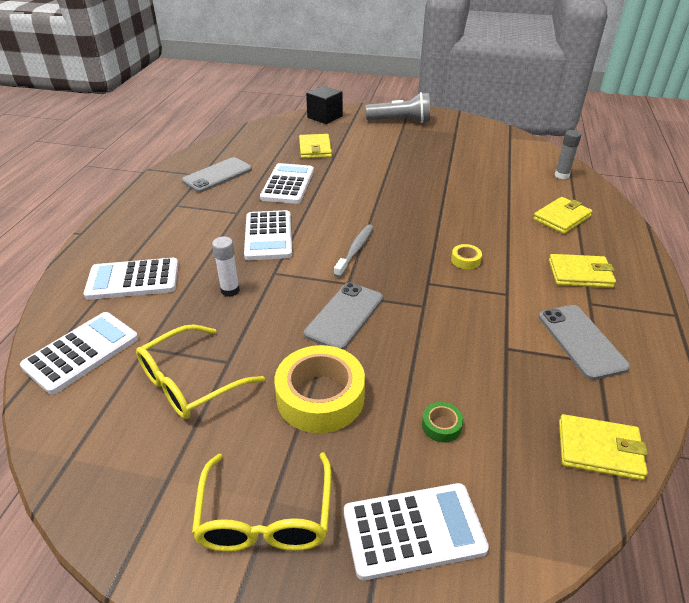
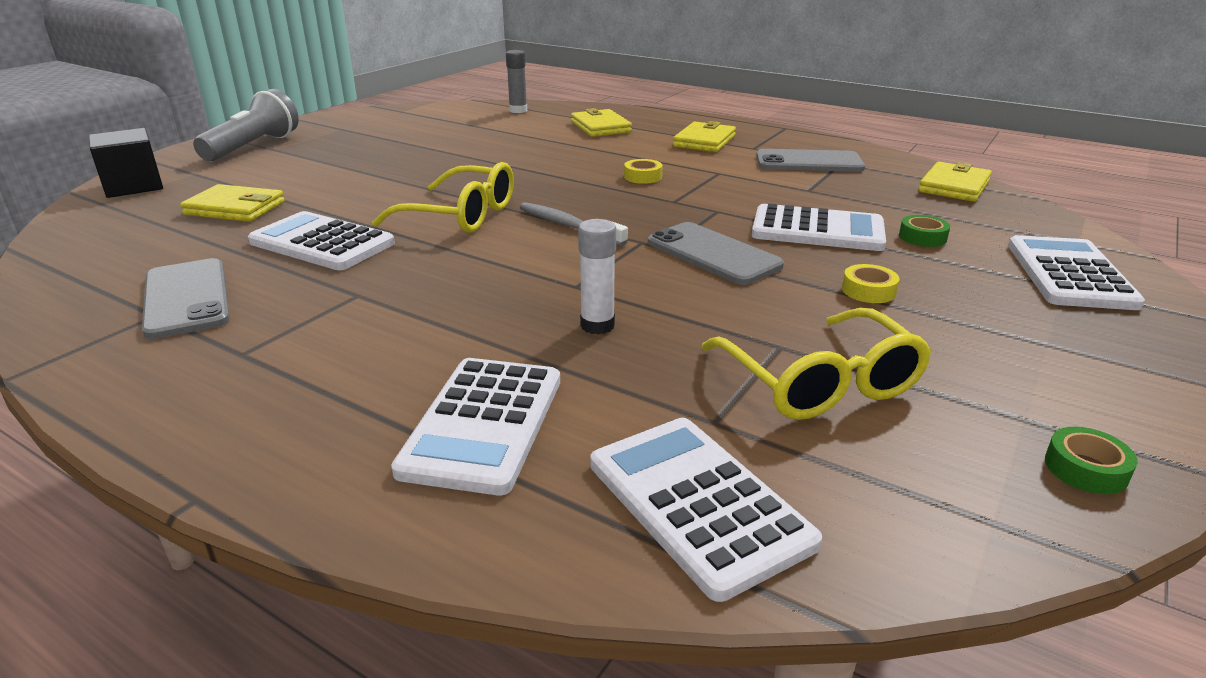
camera: 70 degrees left, 10 degrees down
(117, 504) = (1085, 469): none -> green tape
(265, 517) = (1075, 350): yellow glasses -> yellow glasses (461, 215)
(268, 236) = (466, 277): white calculator -> white calculator (817, 230)
(320, 397) = (868, 291): yellow tape -> yellow tape, size x0.43

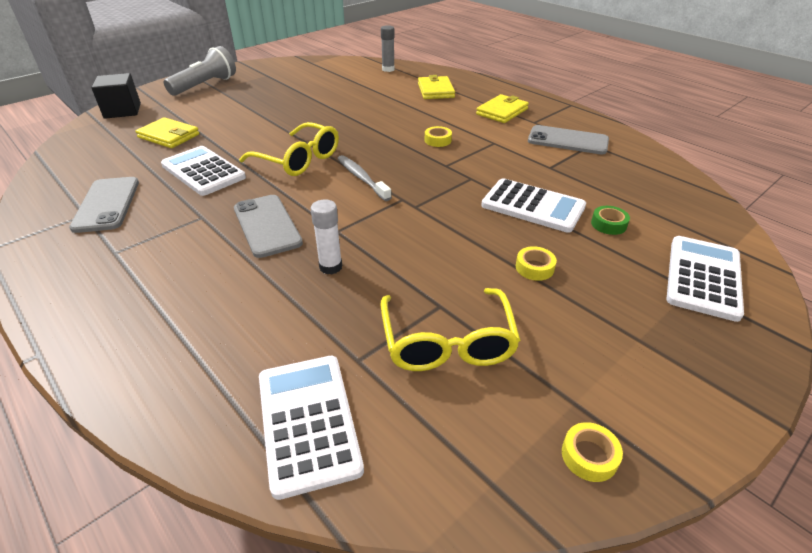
camera: 15 degrees right, 10 degrees up
(483, 424) = (217, 333): white calculator -> none
(713, 254) = (444, 217): grey phone -> grey phone (267, 225)
(954, 186) = (667, 178): yellow wallet -> none
(1085, 469) = (589, 456): green tape -> yellow tape

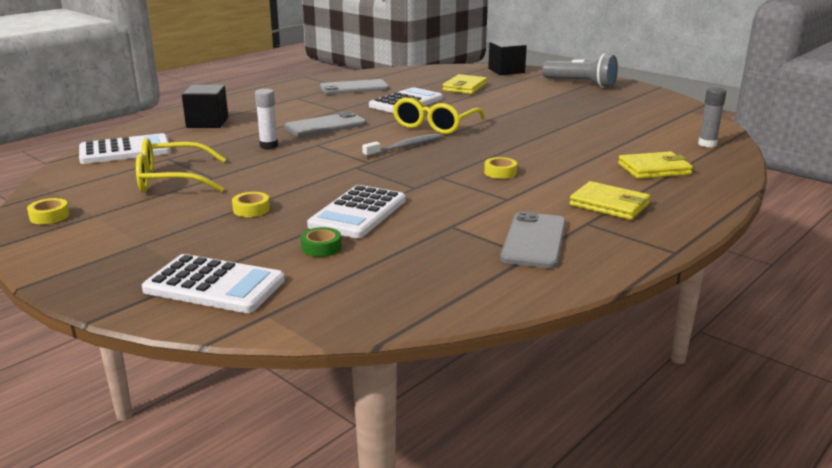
camera: 85 degrees right, 15 degrees down
(194, 336) = (207, 122): none -> black cube

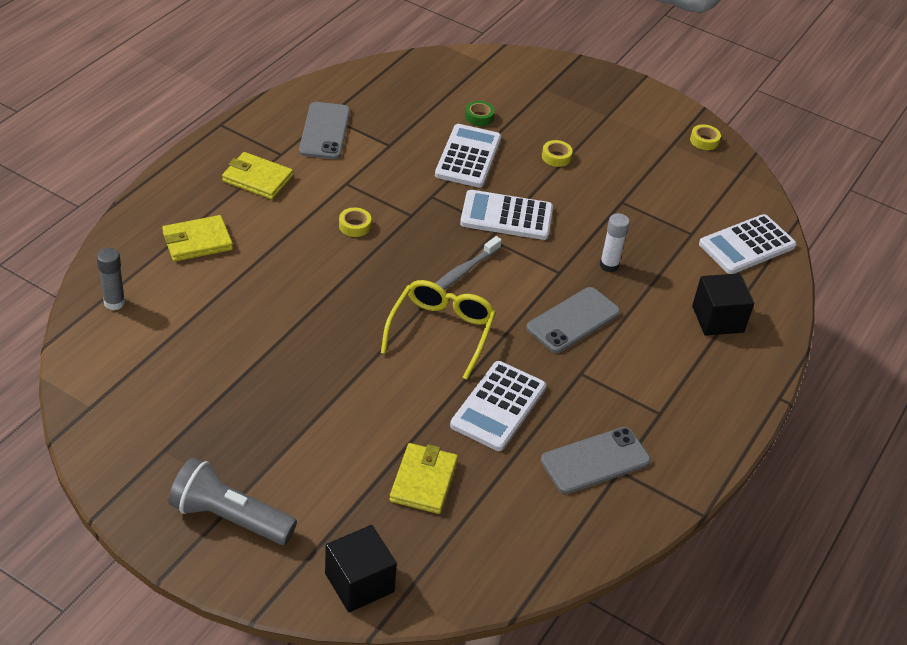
camera: 165 degrees right, 20 degrees up
(172, 180) = (654, 195): yellow glasses -> none
(214, 285) = (529, 81): white calculator -> white calculator (506, 216)

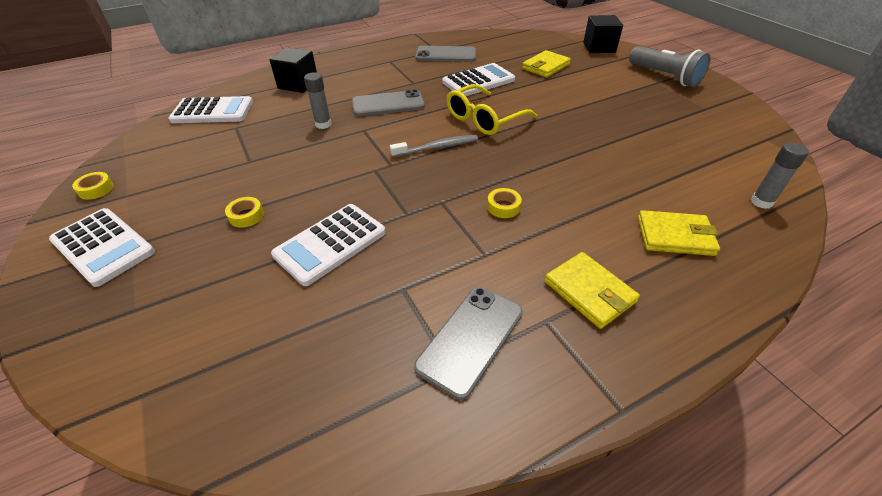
camera: 145 degrees left, 0 degrees up
(479, 117) = (262, 293): green tape -> none
(506, 216) = (358, 177): white calculator -> white calculator (103, 247)
(609, 265) = (323, 124): white glue stick -> grey glue stick

